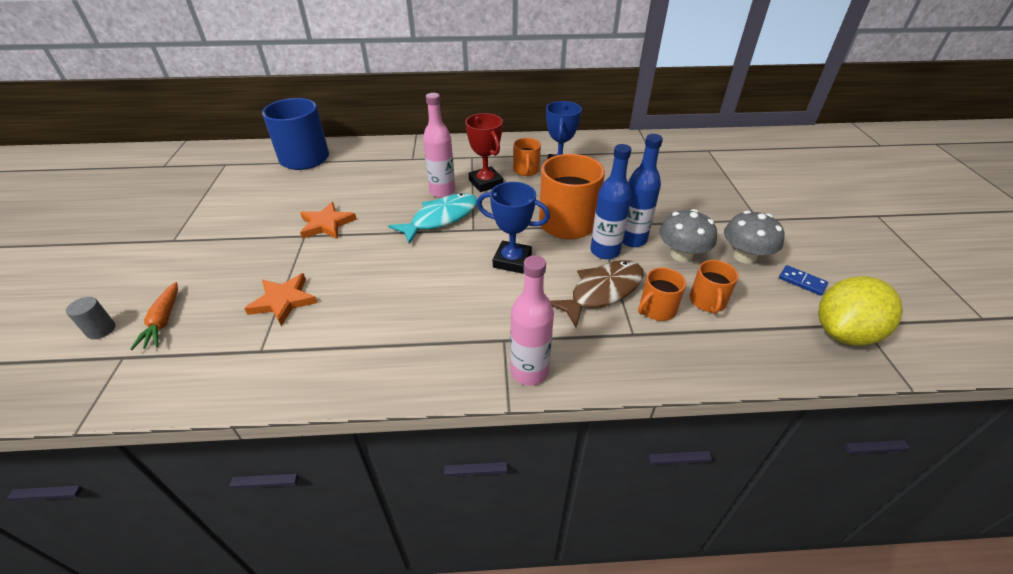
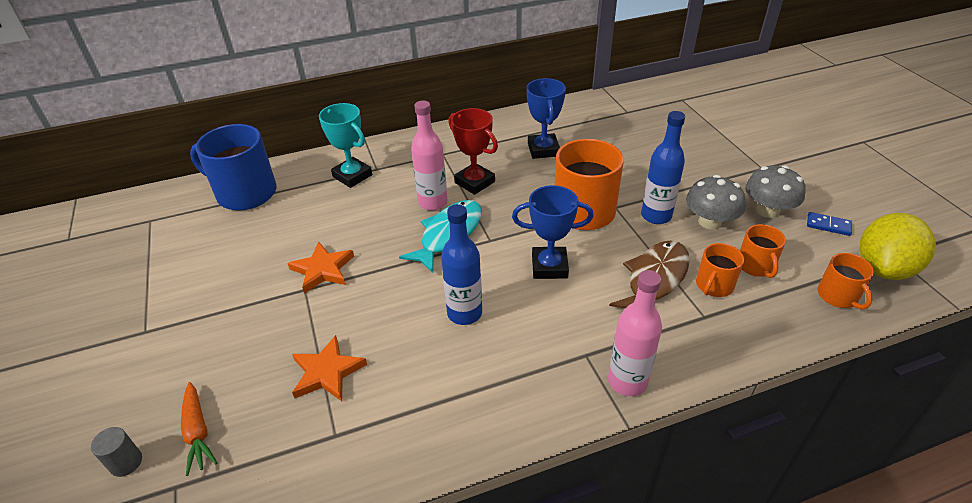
camera: 15 degrees left, 0 degrees up
(390, 160) = (352, 176): none -> turquoise trophy
(526, 170) = (510, 158): orange mug -> orange mug (838, 296)
(605, 251) = (636, 235): blue bottle -> blue bottle (464, 313)

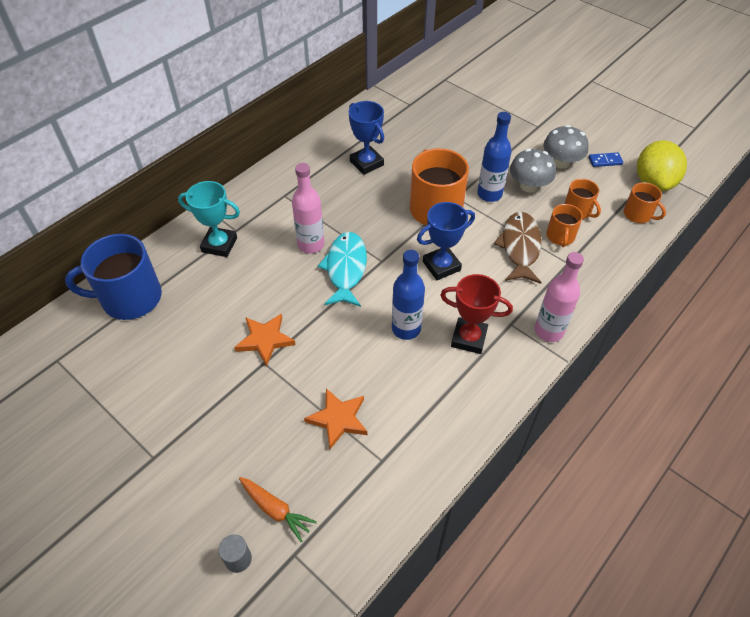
camera: 30 degrees left, 10 degrees up
(474, 182) = (332, 213): red trophy -> red trophy (469, 338)

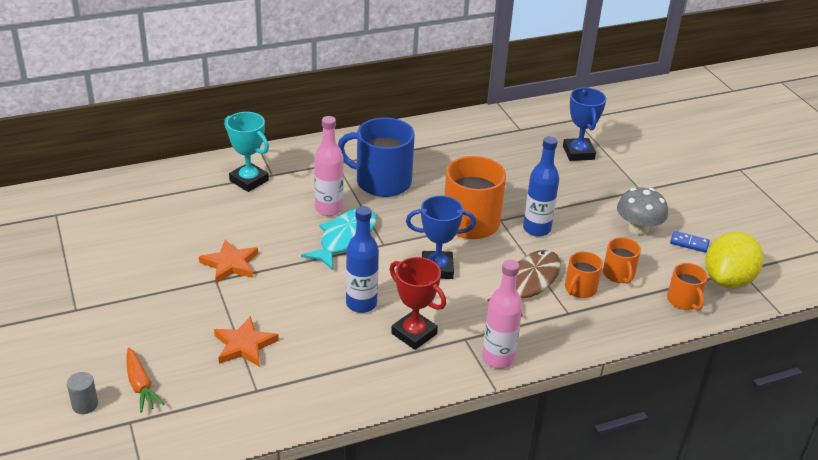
camera: 25 degrees right, 15 degrees down
(130, 298) = (145, 192): blue mug -> blue mug (382, 181)
(366, 163) = (435, 163): blue trophy -> blue trophy (578, 153)
(529, 186) = (584, 236): grey mushroom -> none

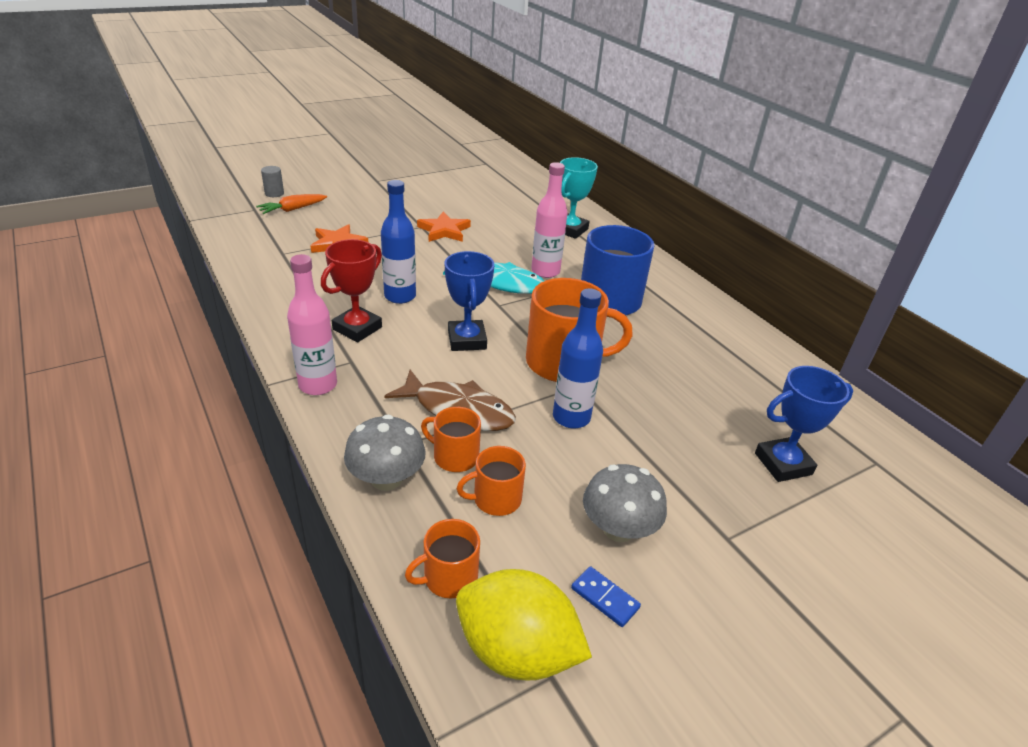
camera: 80 degrees right, 0 degrees up
(604, 323) = (386, 478): none -> grey mushroom
(689, 243) = (604, 598): blue domino -> blue domino turned 60 degrees counterclockwise

